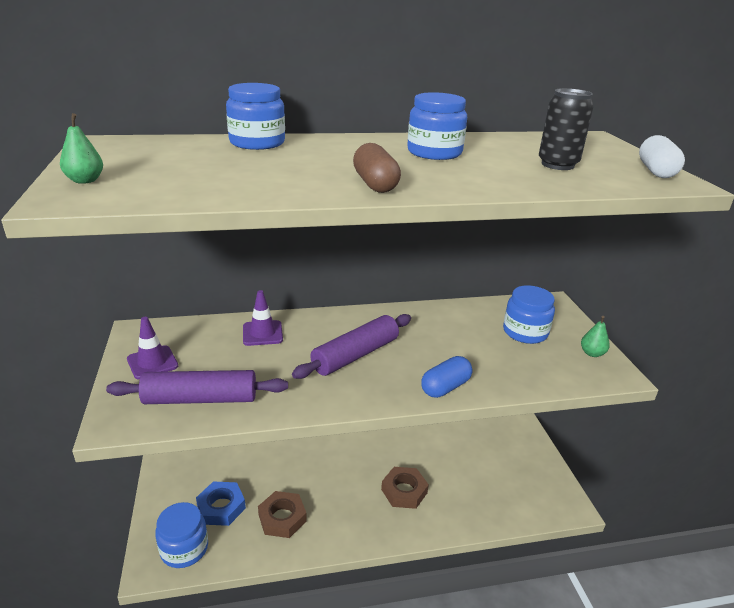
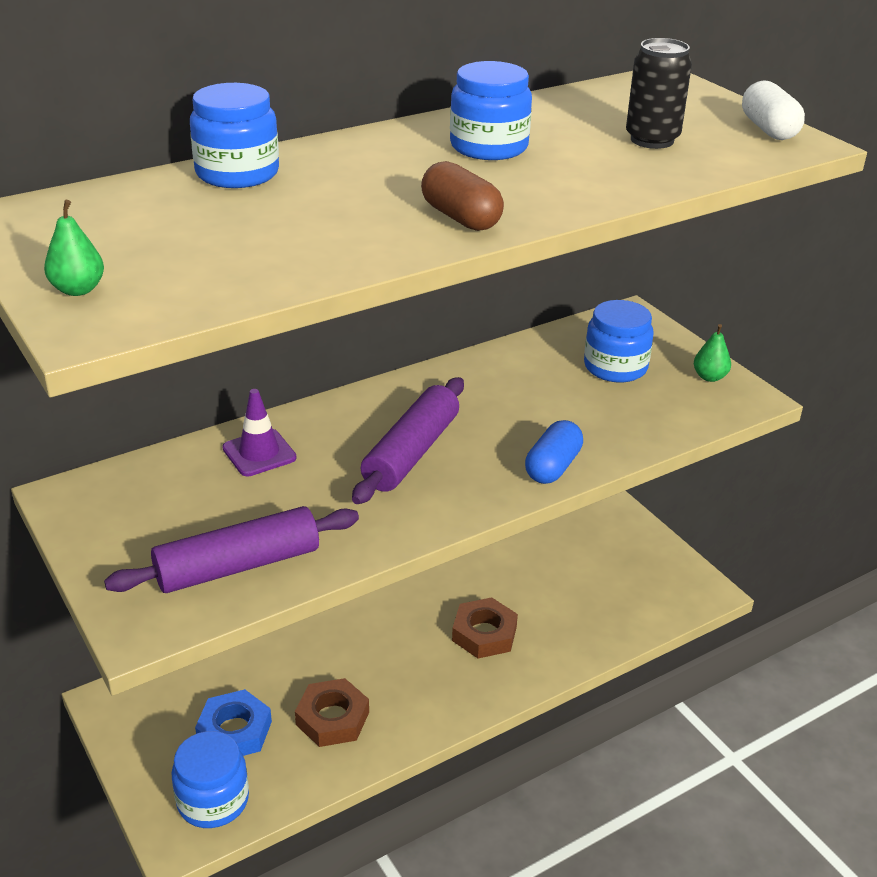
camera: 20 degrees left, 5 degrees up
(152, 362) = (127, 535): purple traffic cone -> none

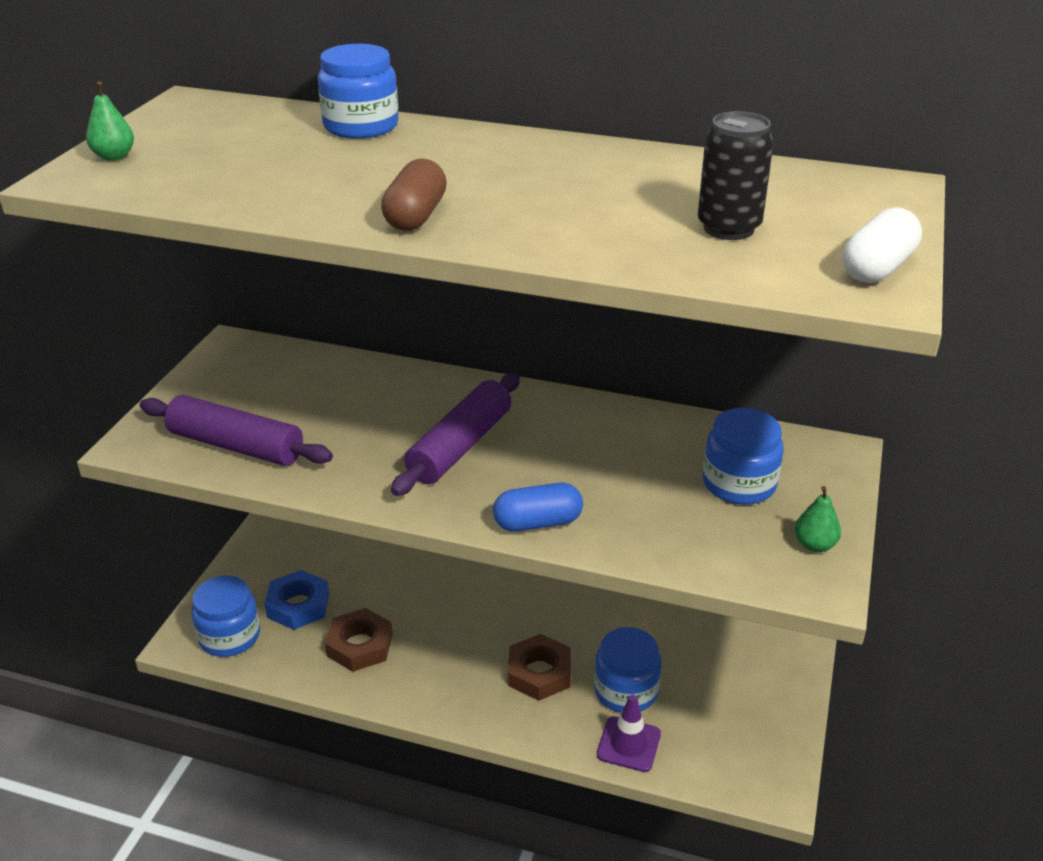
camera: 50 degrees right, 0 degrees up
(259, 453) = (370, 385): purple traffic cone -> purple traffic cone (628, 744)
(411, 452) = (460, 446): purple rolling pin -> purple rolling pin turned 45 degrees counterclockwise
(489, 147) = (573, 177): blue jar -> blue jar (626, 690)

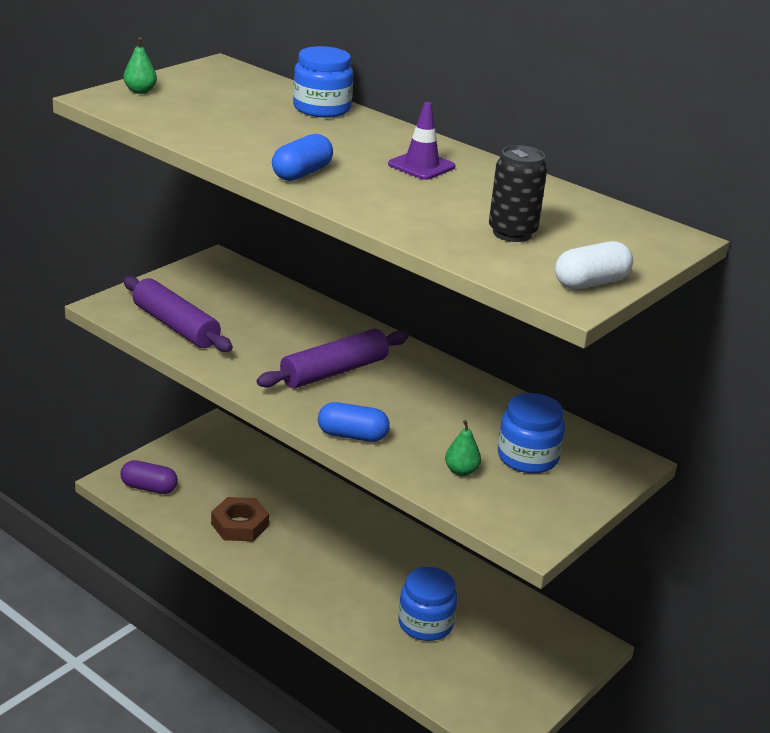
camera: 20 degrees right, 5 degrees down
(229, 636) = (149, 488): blue jar -> purple capsule
(298, 605) = (211, 483): blue nut -> none
(415, 216) = (301, 173): brown capsule -> blue capsule
(539, 673) = (365, 588): brown nut -> none
(628, 744) = (402, 659): purple traffic cone -> purple traffic cone (421, 166)
(814, 545) = (551, 513): green pear -> green pear (461, 471)

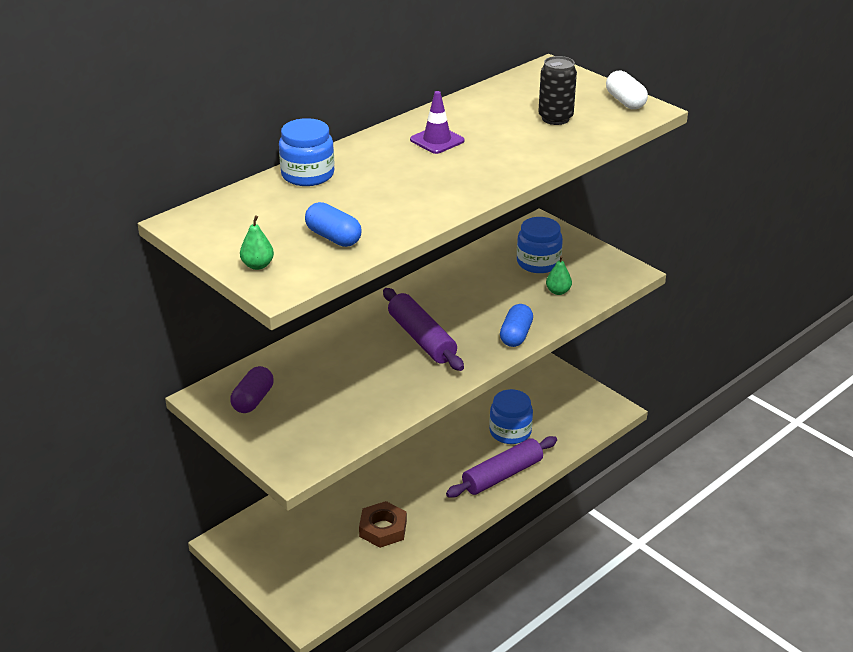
camera: 80 degrees left, 5 degrees up
(149, 488) = (320, 590): purple capsule -> purple capsule (253, 400)
(175, 326) = (337, 424): purple rolling pin -> purple rolling pin (502, 475)
(301, 173) = (459, 189): blue capsule -> blue capsule (333, 237)

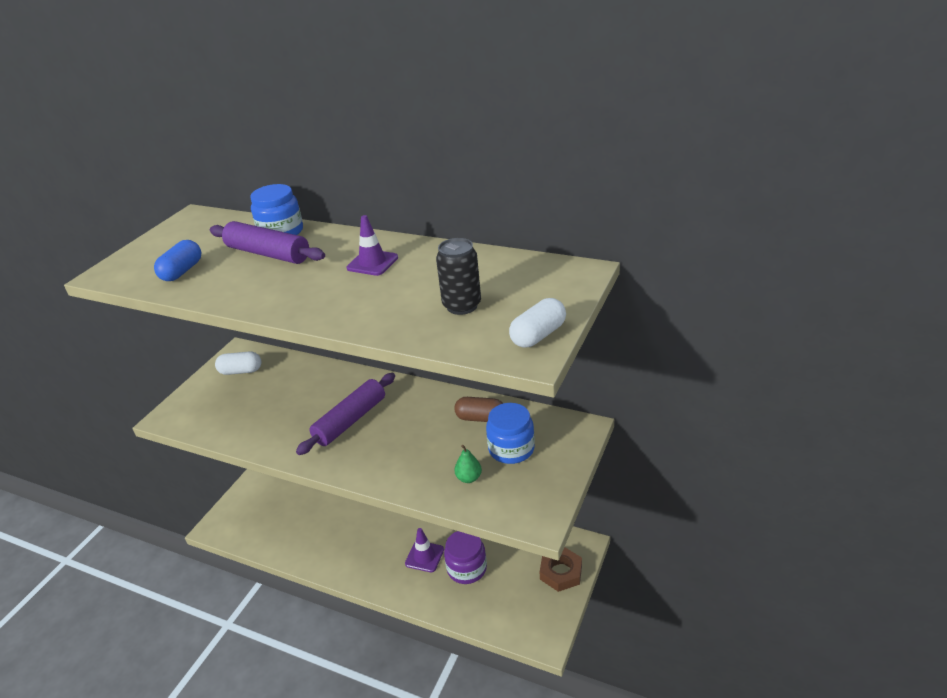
camera: 70 degrees right, 0 degrees up
(253, 400) = (241, 371): purple capsule -> white capsule
(257, 265) = (135, 258): green pear -> none
(383, 529) = (314, 533): brown nut -> brown nut (561, 572)
(476, 455) = (424, 556): none -> purple traffic cone
(484, 267) = (480, 418): none -> brown capsule
(502, 475) = (406, 584): purple rolling pin -> purple rolling pin (268, 254)
(510, 432) = (467, 568): blue jar -> purple jar
(516, 335) = (380, 473): blue capsule -> none

